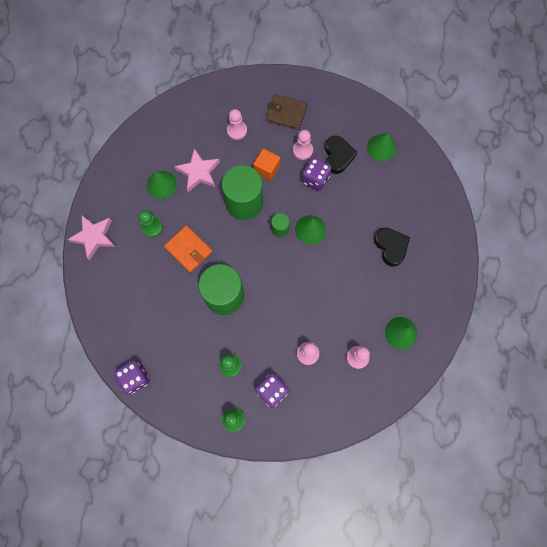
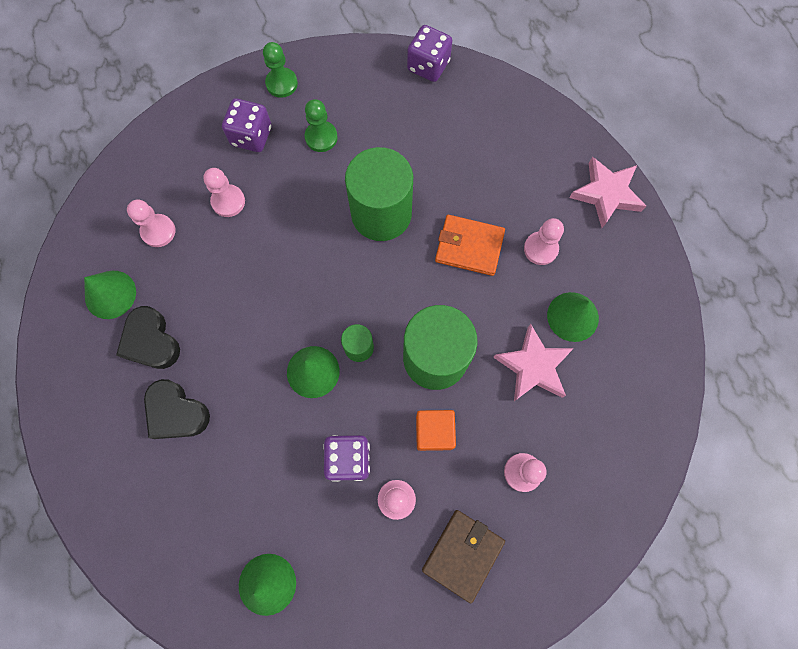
camera: 150 degrees right, 0 degrees up
(152, 227) = (540, 249): green pawn -> pink pawn
(286, 113) = (462, 554): brown wallet -> brown wallet turned 45 degrees counterclockwise
(338, 156) = (333, 523): black heart -> black heart (151, 341)

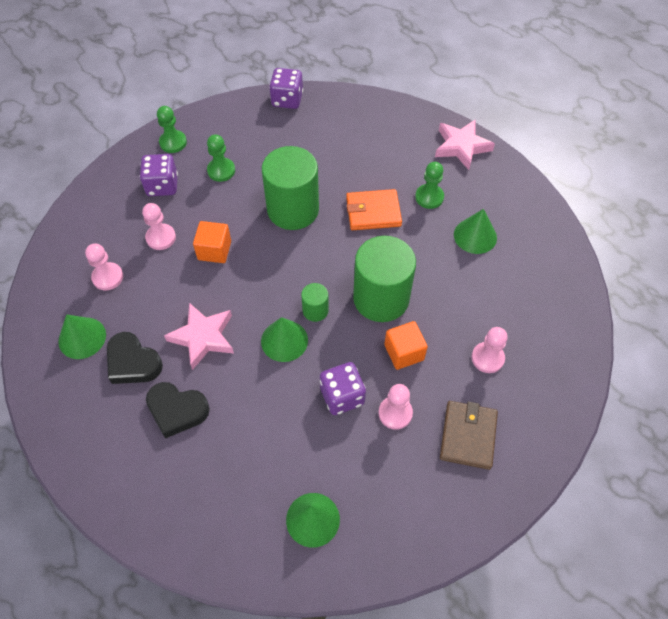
camera: 20 degrees left, 15 degrees down
(279, 236) = (214, 250): none -> orange cube
(533, 366) = (461, 280): pink star -> pink star (203, 337)
(540, 249) = (429, 197): pink pawn -> green pawn

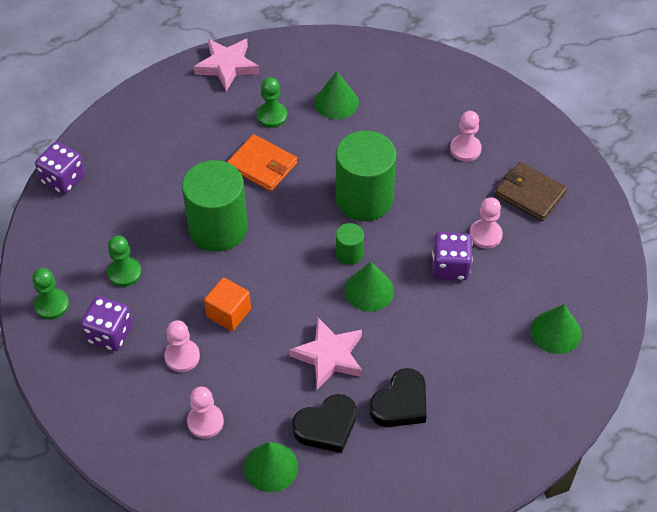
camera: 65 degrees left, 5 degrees down
(373, 212) = (262, 165): orange wallet -> orange wallet turned 75 degrees counterclockwise
(404, 352) = (429, 204): orange cube -> none

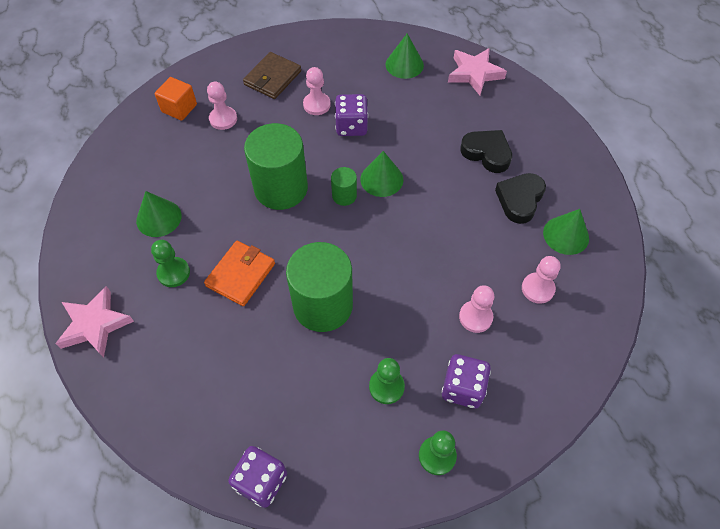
camera: 95 degrees left, 5 degrees up
(229, 313) = (421, 284): orange cube -> orange cube (179, 108)
(326, 427) = (519, 200): black heart -> black heart turned 120 degrees counterclockwise
(329, 356) = (452, 203): pink star -> pink star (474, 74)

